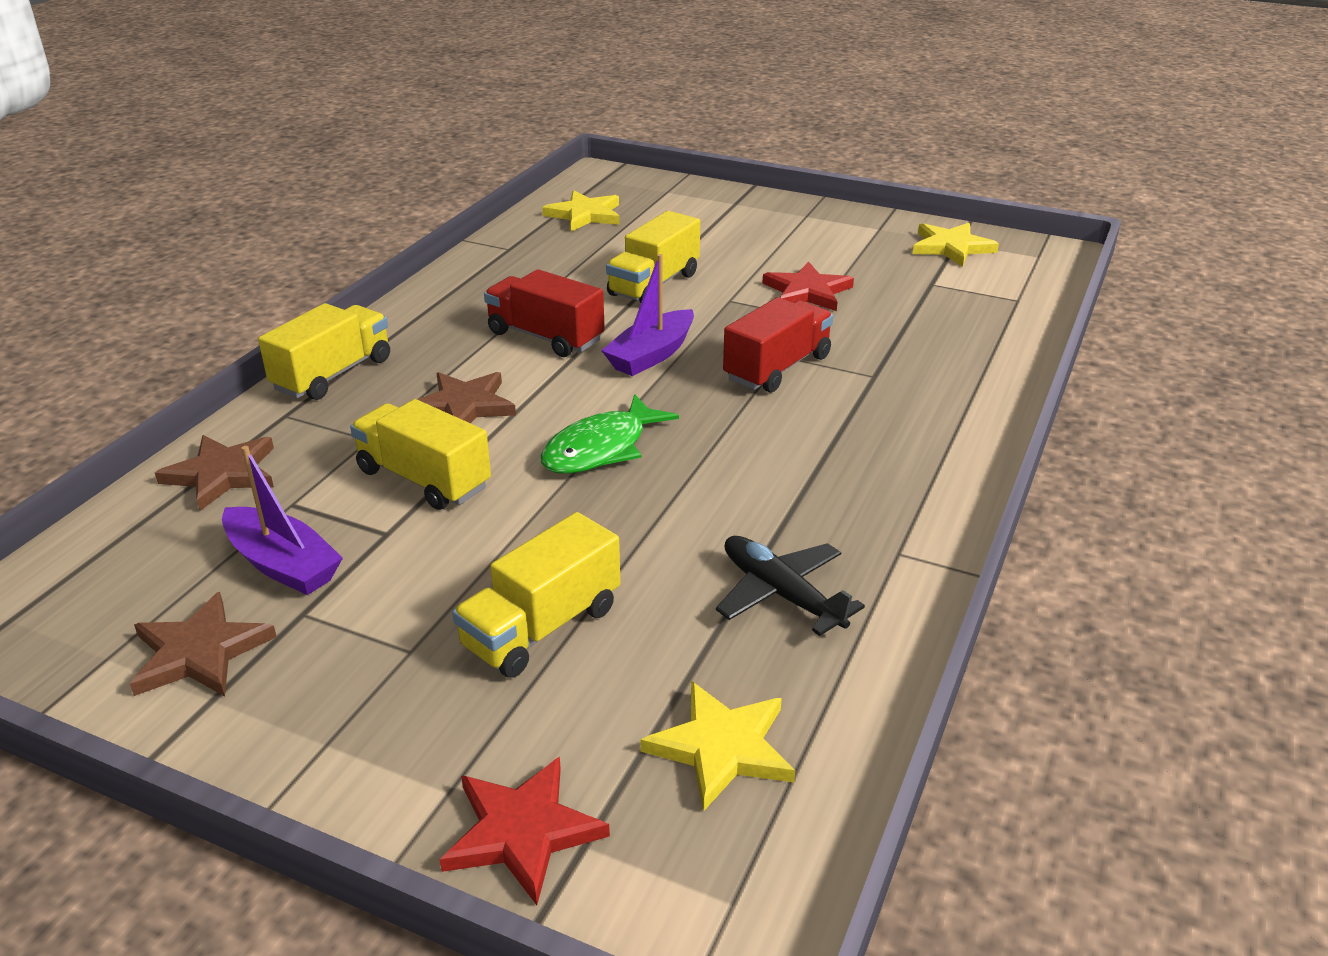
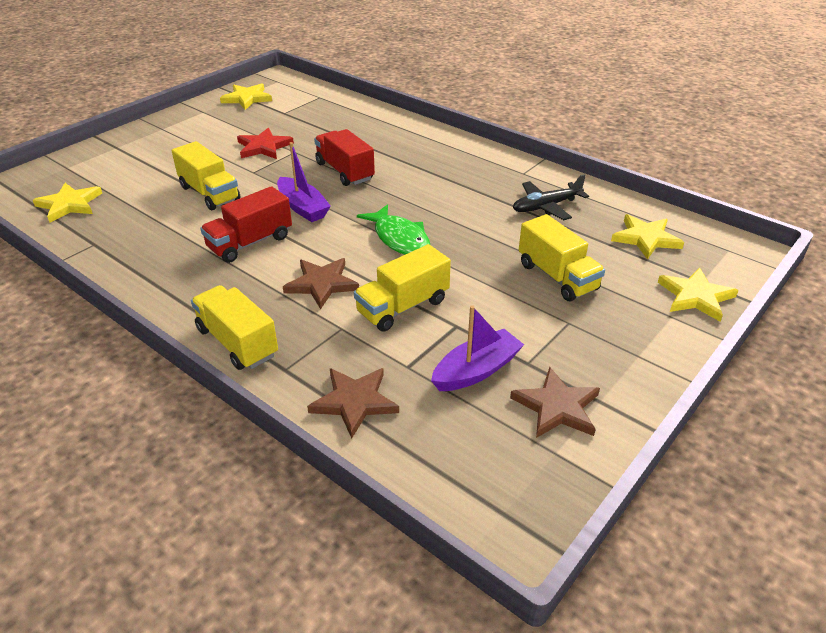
camera: 75 degrees left, 5 degrees up
(522, 831) = (695, 297): red star -> yellow star

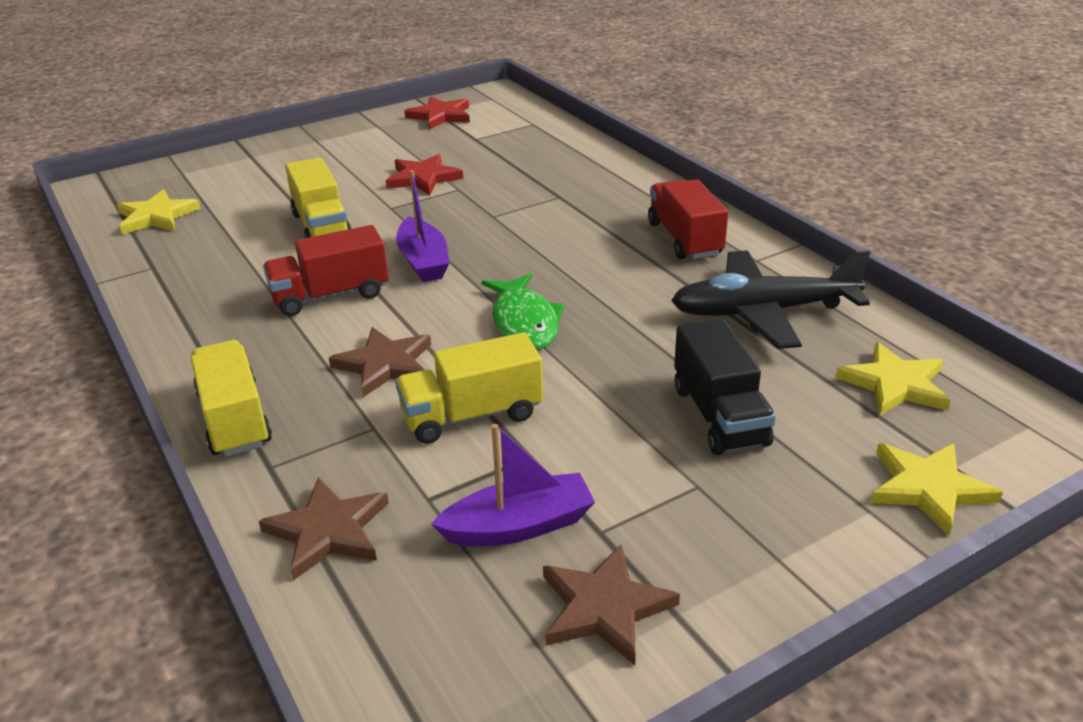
camera: 20 degrees right, 5 degrees down
(247, 98) = (440, 116): yellow star -> red star
(344, 171) = (506, 223): red truck -> red truck (684, 239)
(546, 206) = (763, 312): black plane -> black plane, size x1.55
(557, 277) = (719, 416): yellow truck -> black truck

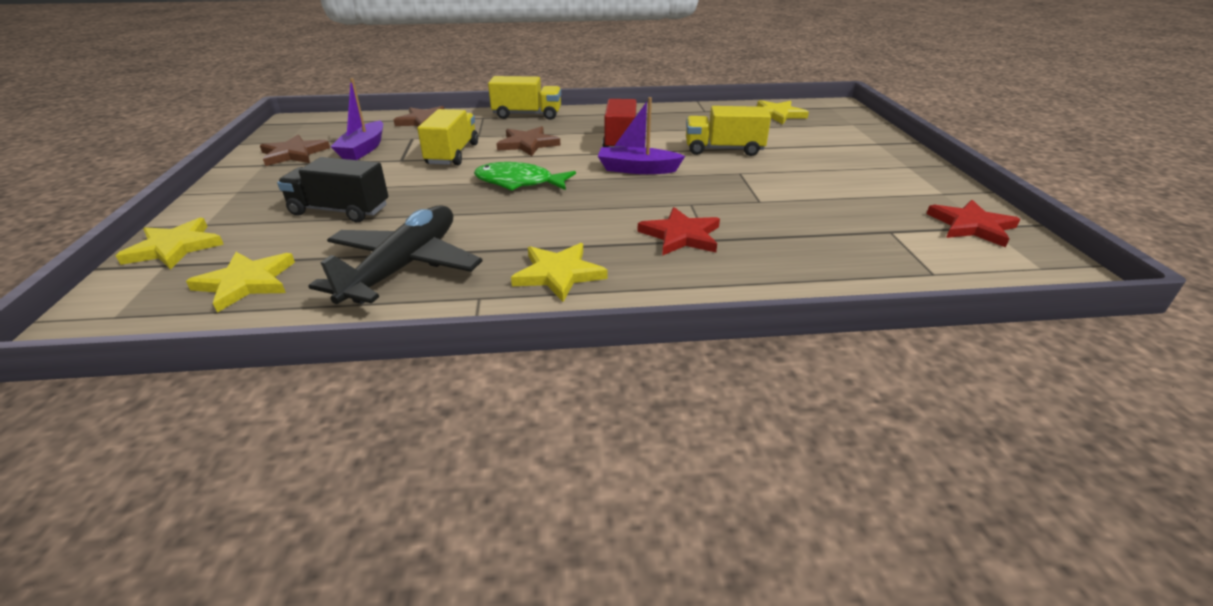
camera: 115 degrees right, 0 degrees up
(423, 178) = (793, 192): red star -> red star (681, 235)
(684, 239) = (559, 274): red truck -> yellow star

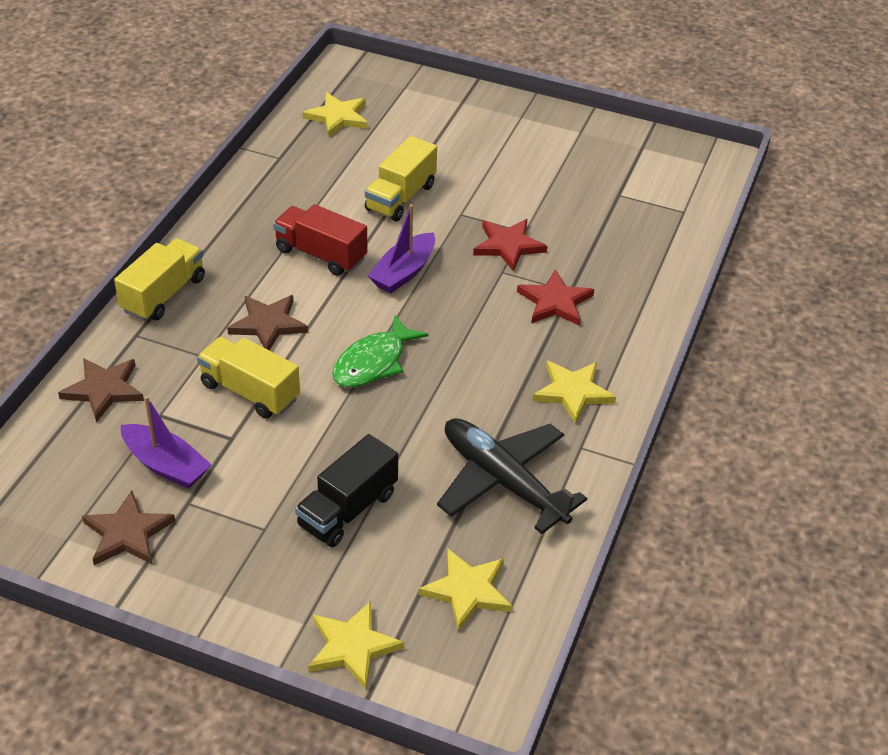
camera: 65 degrees left, 10 degrees up
(971, 226) = (637, 153): red star -> red star (508, 246)

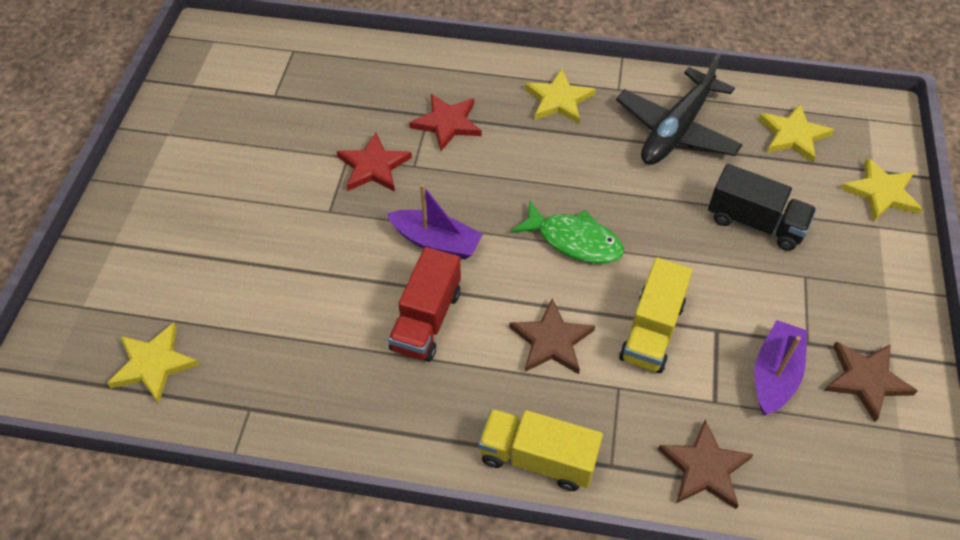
camera: 100 degrees left, 10 degrees up
(401, 197) = (310, 268): yellow truck -> none

